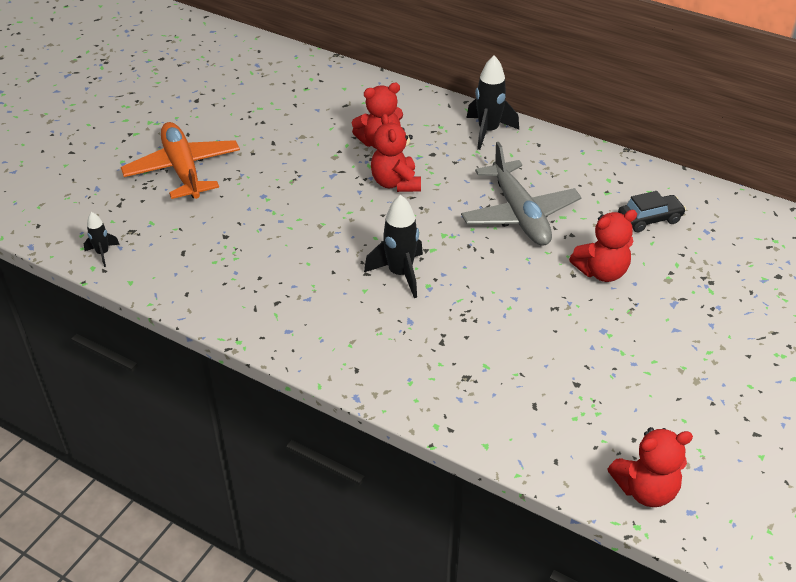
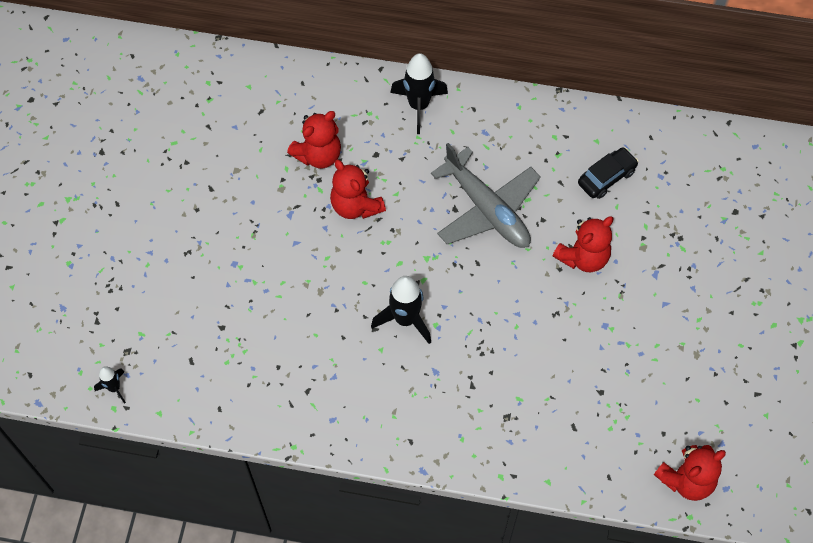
camera: 20 degrees left, 20 degrees up
(183, 169) = (137, 254): orange plane -> none

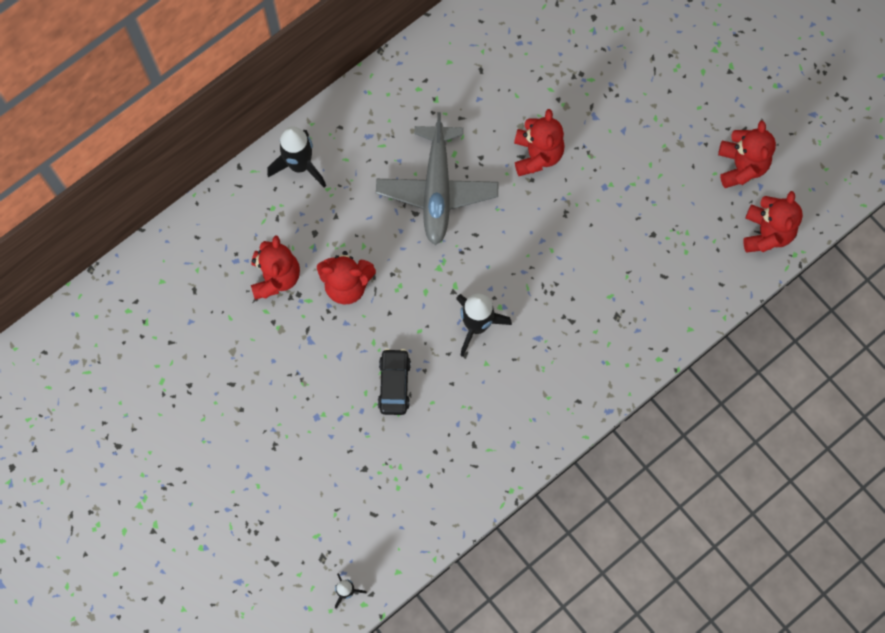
camera: 50 degrees left, 10 degrees up
(487, 209) = (437, 190): grey plane -> grey plane turned 90 degrees clockwise
(606, 177) = (486, 81): black car -> black car (394, 384)
(723, 415) = (741, 166): none -> red teddy bear

